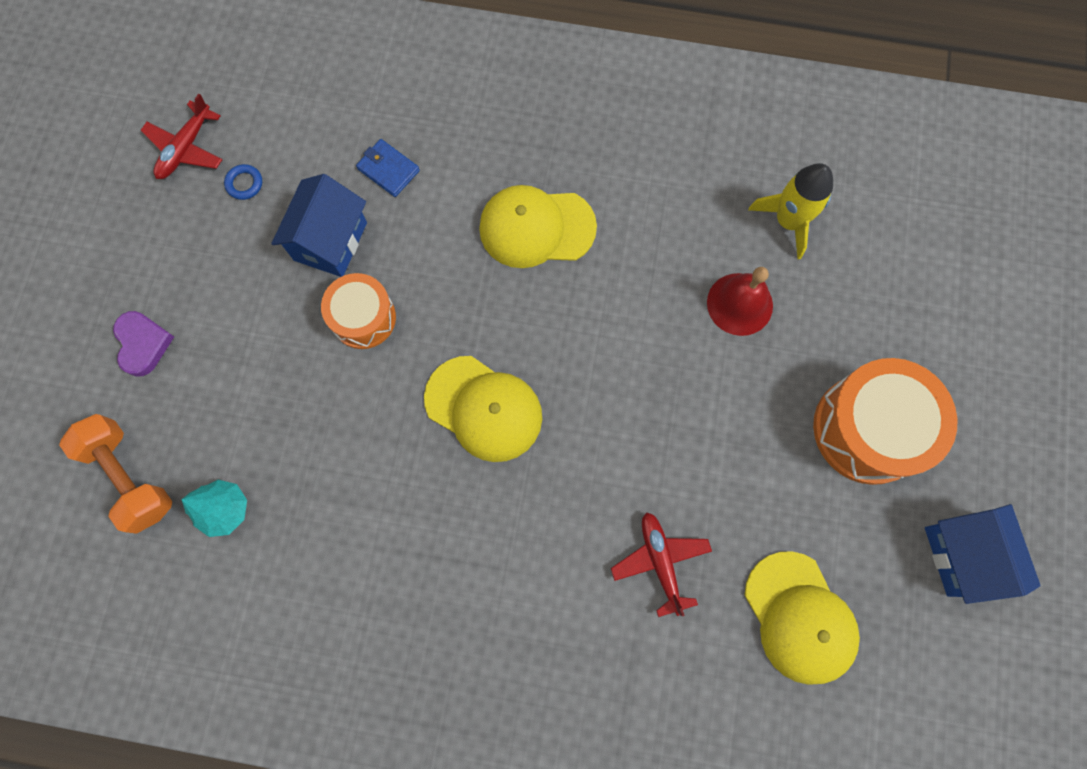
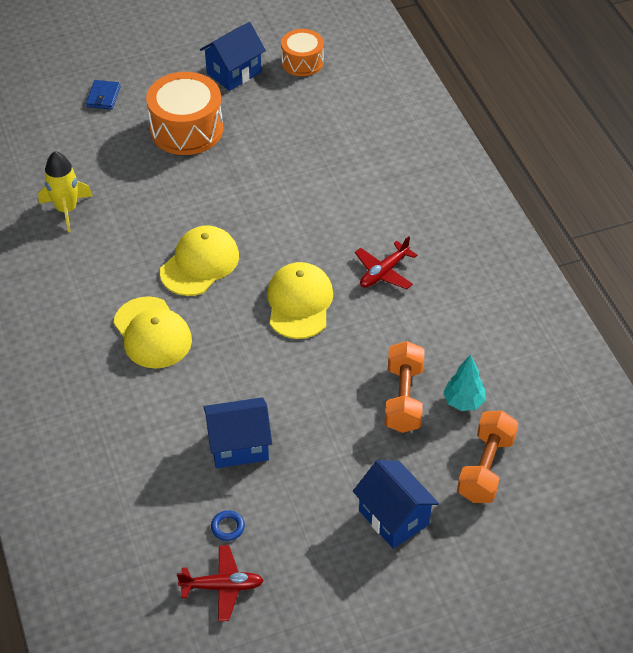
camera: 120 degrees left, 25 degrees down
(143, 344) = (394, 517): purple heart -> blue house
(275, 445) = (403, 398): none -> orange dumbbell
(363, 318) = (283, 396): orange drum -> orange drum (302, 62)
(388, 170) = (159, 440): blue wallet -> blue wallet (103, 97)
(660, 561) = (330, 185): red plane -> red plane (384, 272)
(739, 304) = (142, 211): red bell -> none
(800, 618) = (317, 121): yellow cap -> yellow cap (200, 264)

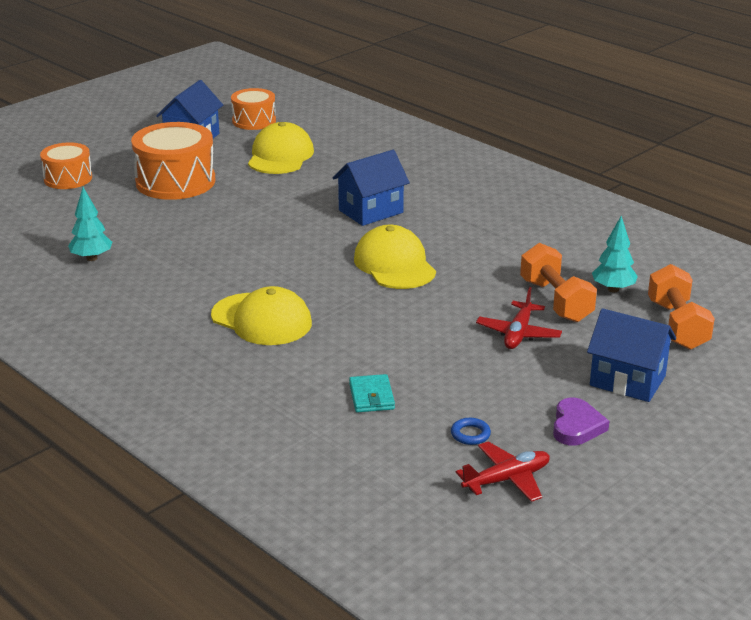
camera: 25 degrees left, 20 degrees down
(67, 209) = (92, 258): yellow rocket -> turquoise tree
(103, 97) = (68, 178): blue wallet -> orange drum
(181, 455) = (371, 396): none -> turquoise wallet
(200, 264) = (269, 262): yellow cap -> yellow cap (280, 156)
(239, 446) = (426, 374): blue house -> blue house (371, 211)
(315, 552) = (576, 426): none -> purple heart
(384, 272) = (456, 227): red plane -> red plane (518, 334)

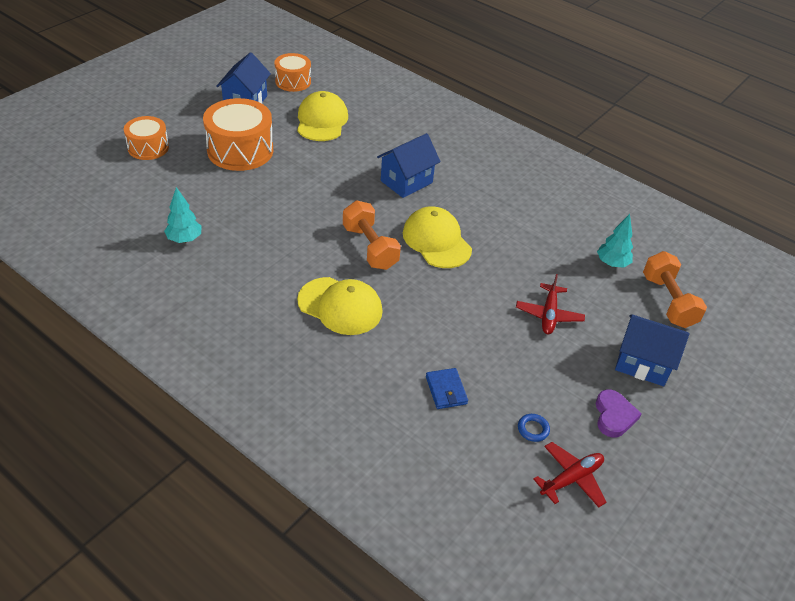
camera: 10 degrees left, 15 degrees up
(371, 396) = (446, 390): turquoise wallet -> blue wallet
(556, 301) = (571, 277): orange dumbbell -> orange dumbbell (370, 247)

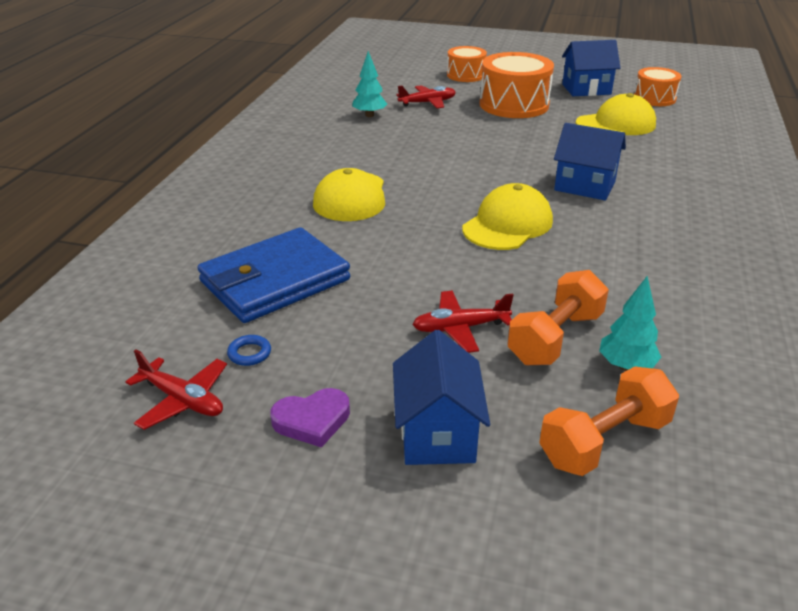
camera: 70 degrees right, 10 degrees down
(190, 194) = (427, 103): none -> red plane
(370, 247) = (452, 191): orange dumbbell -> orange dumbbell (555, 338)
(446, 390) = (275, 281): blue wallet -> blue wallet, size x2.36

